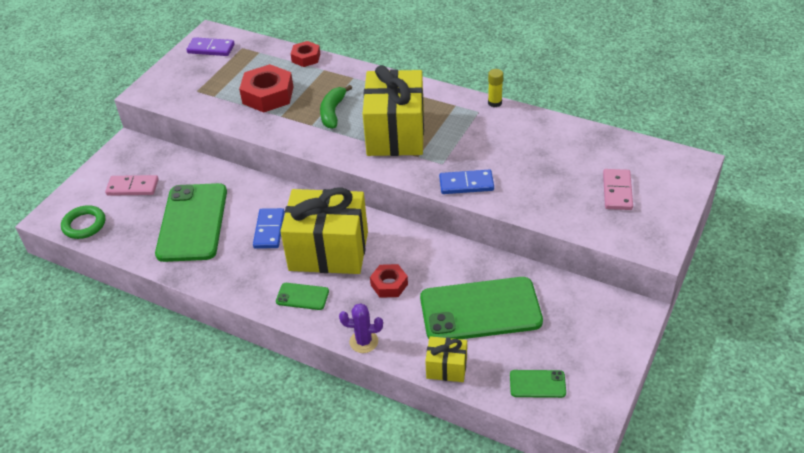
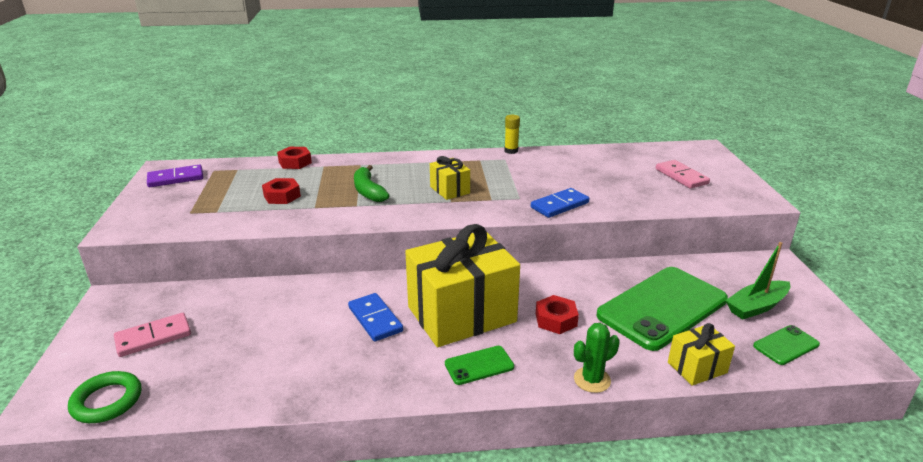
camera: 35 degrees left, 15 degrees down
(192, 222) = (270, 344): green phone -> none
(268, 95) = (282, 196): red nut -> red nut, size x0.58
(363, 341) = (592, 380): purple cactus -> green cactus
(395, 133) = (449, 190): yellow gift -> yellow gift, size x0.46
(558, 343) = (756, 306): none -> green boat

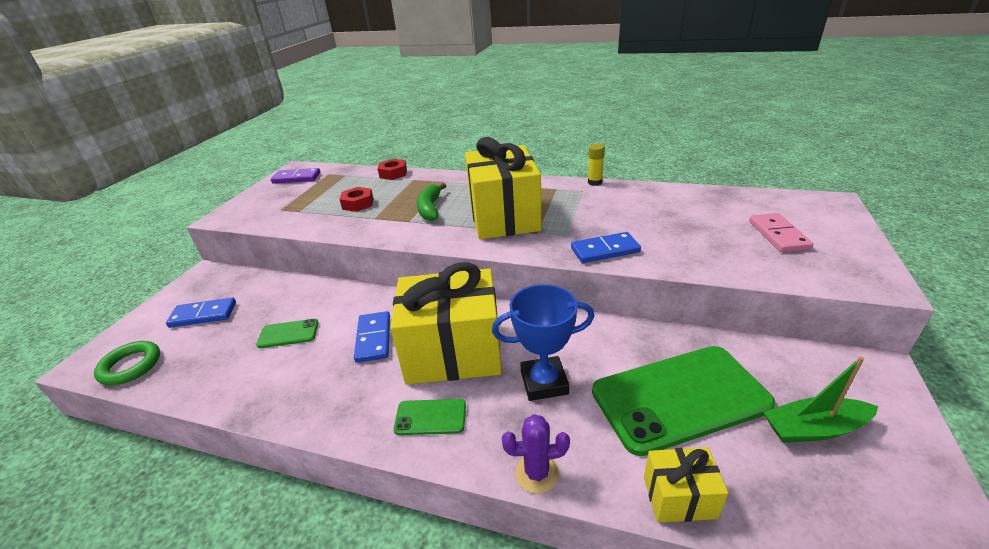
camera: 25 degrees right, 5 degrees up
(153, 337) = (203, 315): pink domino -> blue domino
(449, 190) = (504, 217): yellow gift -> yellow gift, size x2.17
(556, 320) = (544, 382): red nut -> blue trophy
(592, 380) = (537, 473): green cactus -> purple cactus
(786, 345) = (831, 501): green phone -> green phone (288, 334)

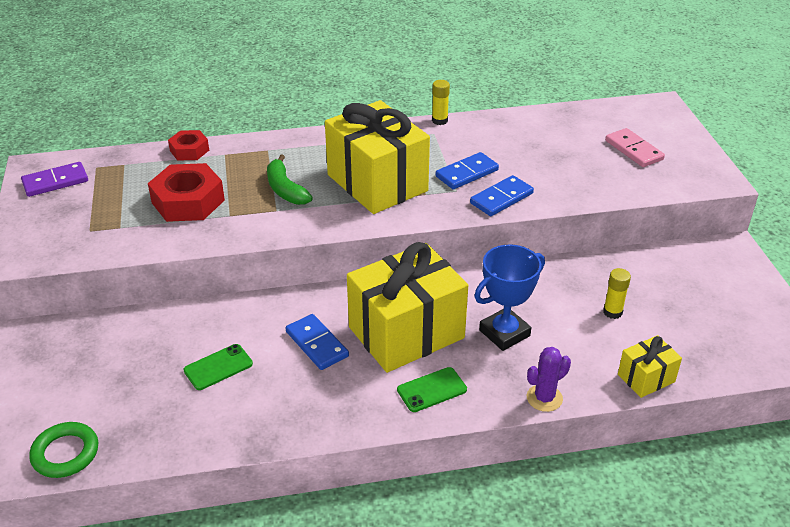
camera: 30 degrees left, 5 degrees up
(203, 315) = (87, 380): blue domino -> blue domino (466, 173)
(358, 204) = (188, 201): red nut -> red nut, size x1.71
(679, 398) = (612, 312): green phone -> yellow glue stick
(814, 428) = (708, 305): green boat -> none

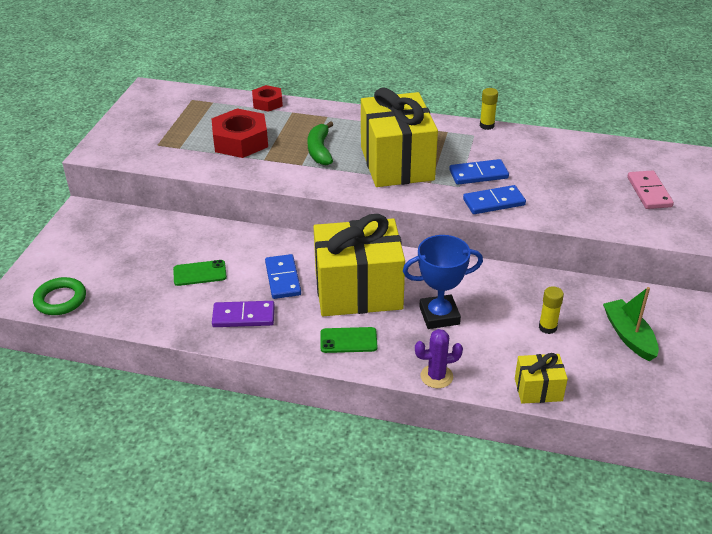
camera: 25 degrees right, 0 degrees up
(55, 182) = (157, 103): purple domino -> purple domino (243, 316)
(688, 297) = (629, 336): none -> green boat

